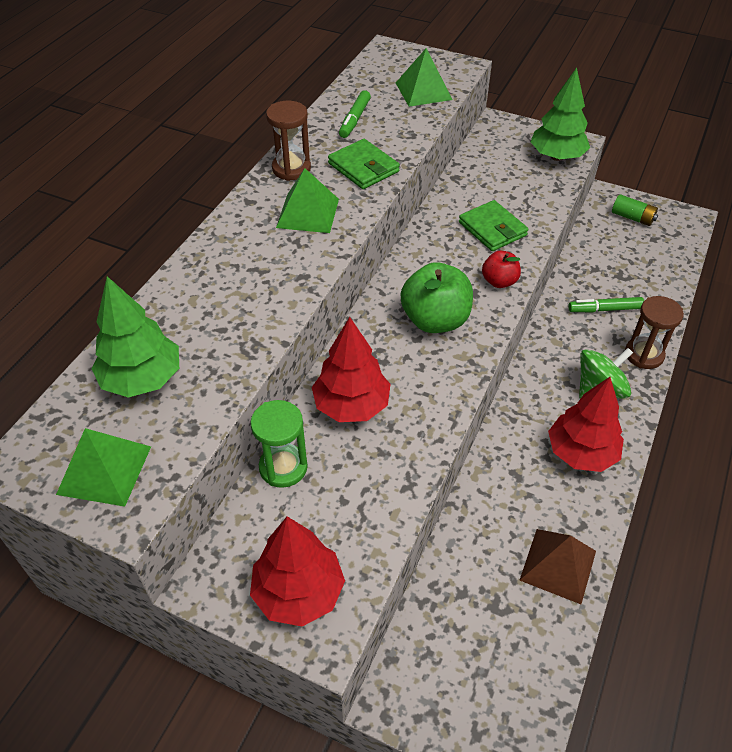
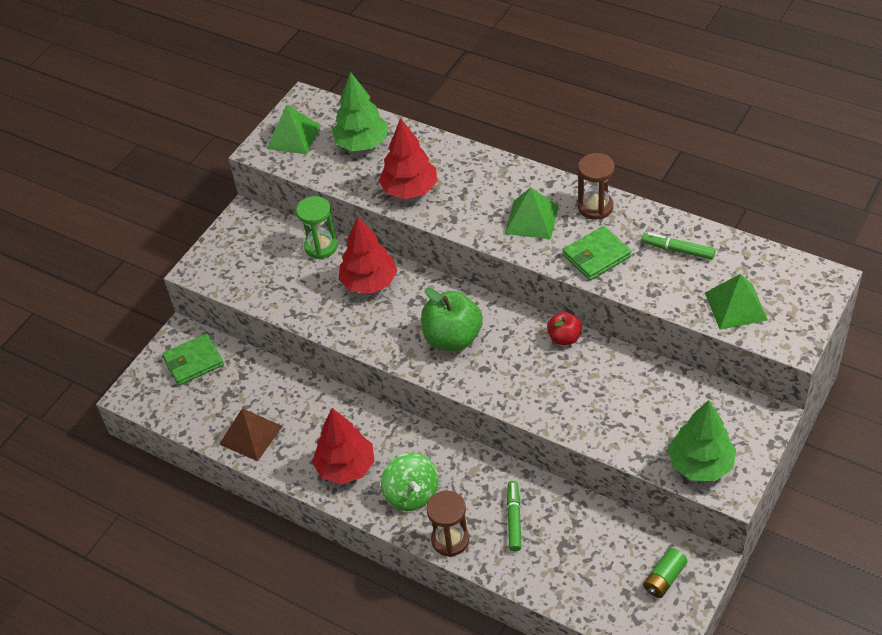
camera: 100 degrees right, 0 degrees up
(299, 592) = (229, 257): red tree -> red tree (410, 190)
(492, 229) = (573, 391): green wallet -> green wallet (193, 362)
(499, 281) = (497, 388): red apple -> red apple (564, 338)

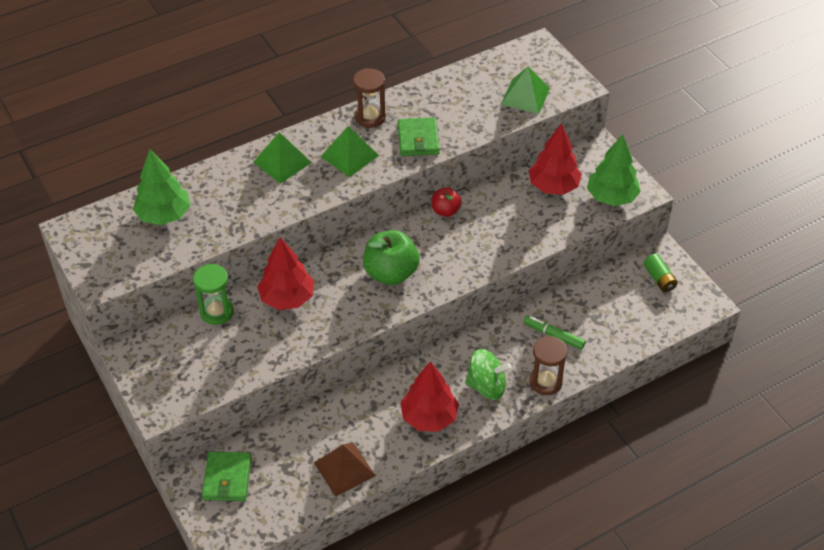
camera: 65 degrees left, 0 degrees up
(293, 137) = (107, 255): green pyramid -> green pyramid (282, 162)
(410, 190) = (248, 209): red tree -> red tree (553, 186)
(678, 250) = (450, 97): green marker -> none

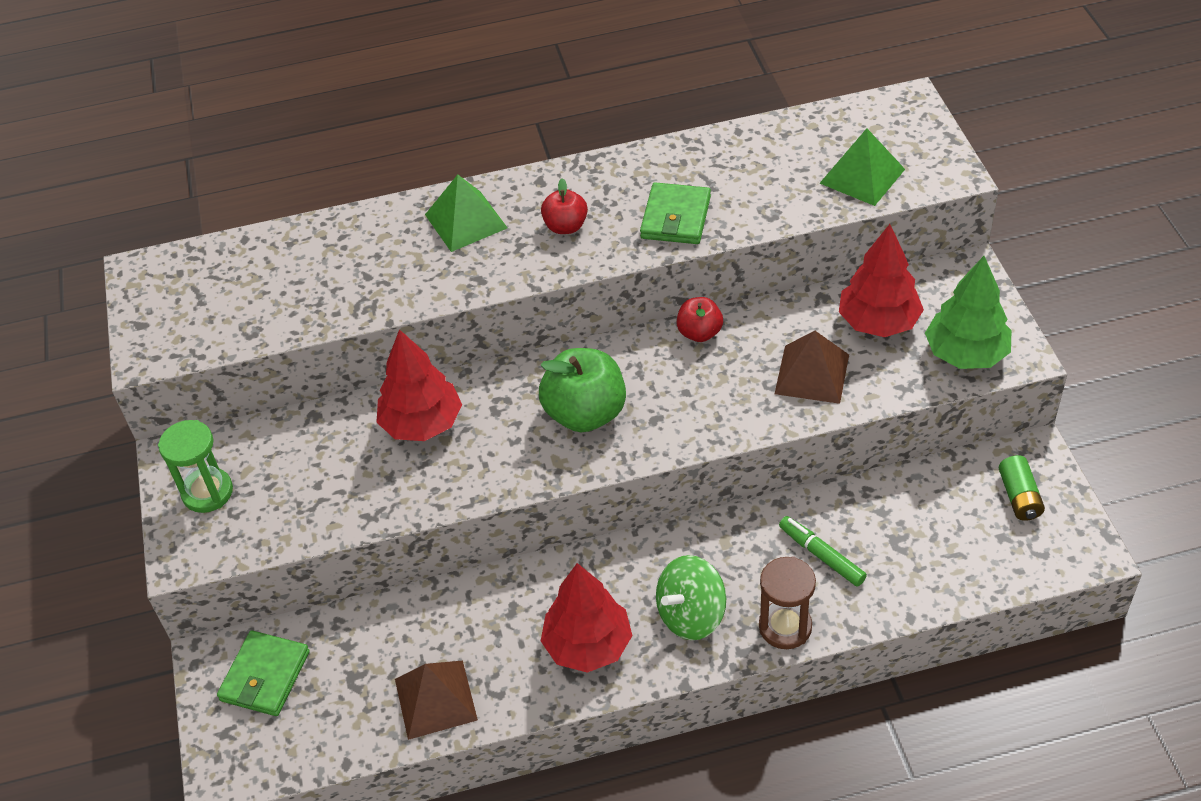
camera: 20 degrees right, 0 degrees up
(164, 215) = (273, 271): green tree -> none
(217, 312) = (316, 426): green hourglass -> green hourglass (207, 492)
(349, 156) = (565, 226): green pyramid -> red apple
(370, 117) = (616, 174): brown hourglass -> none
(486, 386) = (691, 615): green spinning top -> green spinning top turned 120 degrees clockwise
(523, 225) = (812, 374): none -> brown pyramid

